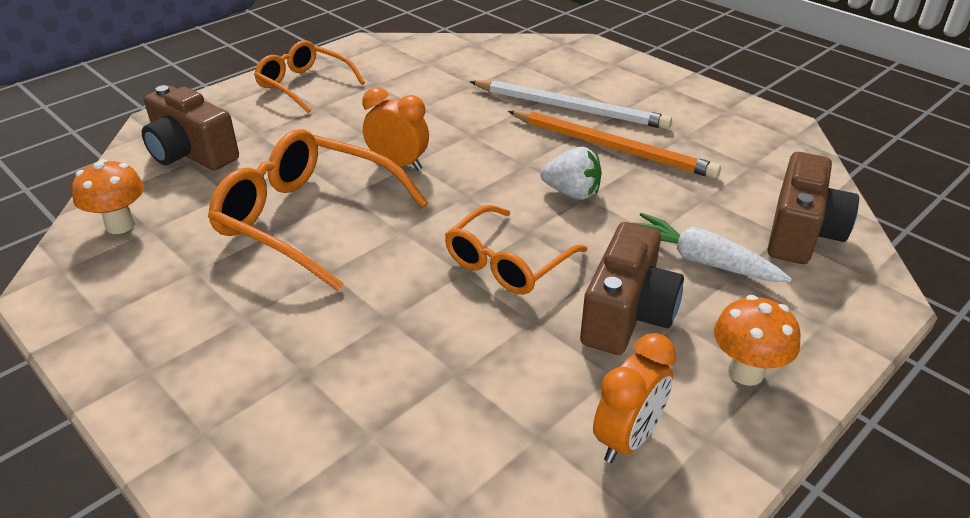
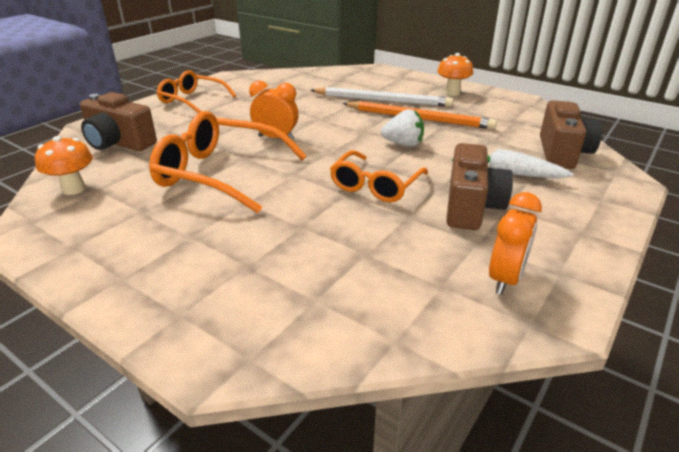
camera: 10 degrees left, 5 degrees down
(745, 372) = (566, 231): orange mushroom -> orange mushroom (452, 93)

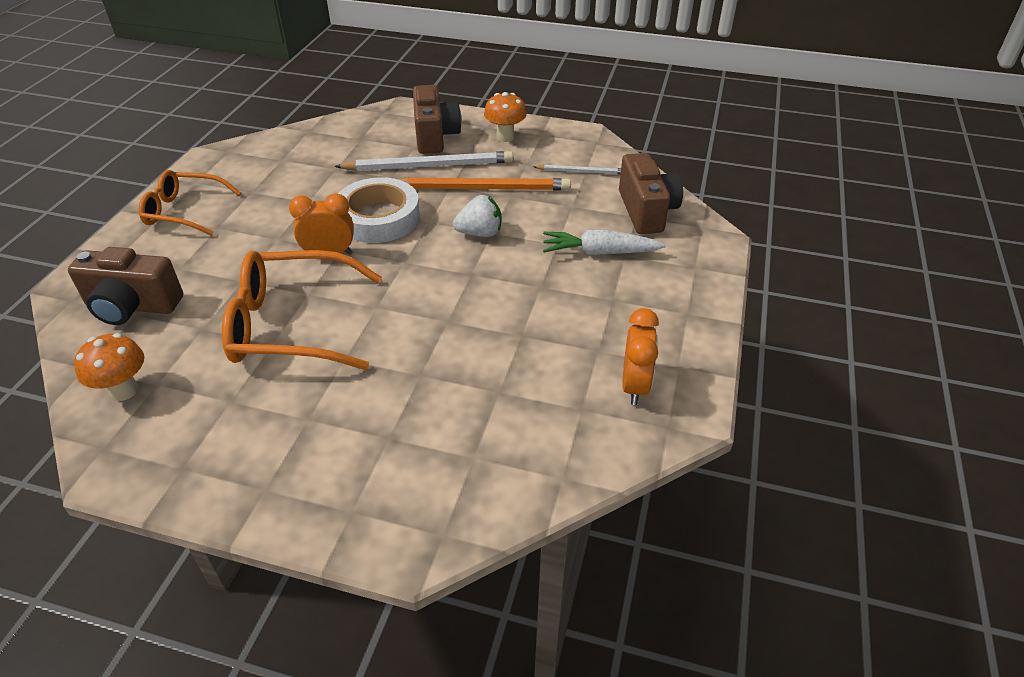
camera: 20 degrees left, 10 degrees up
(326, 123) = (378, 217): none -> white tape
(375, 185) = (473, 301): orange glasses -> none
(471, 207) = (579, 307): brown camera -> brown camera (435, 136)
(510, 120) = (581, 171): none -> white pencil

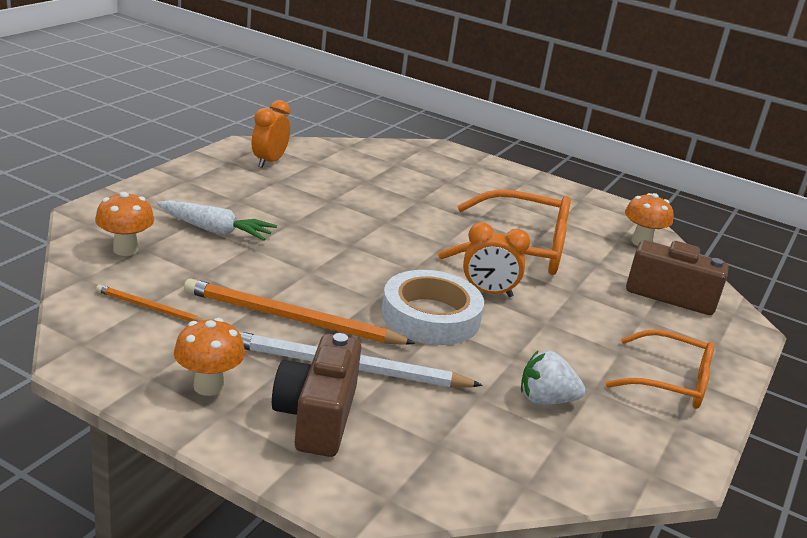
camera: 170 degrees left, 15 degrees down
(480, 233) = (323, 274): white strawberry -> white strawberry (545, 400)
(581, 171) = (149, 308): white pencil -> orange pencil
(646, 211) = (125, 250): brown camera -> orange mushroom

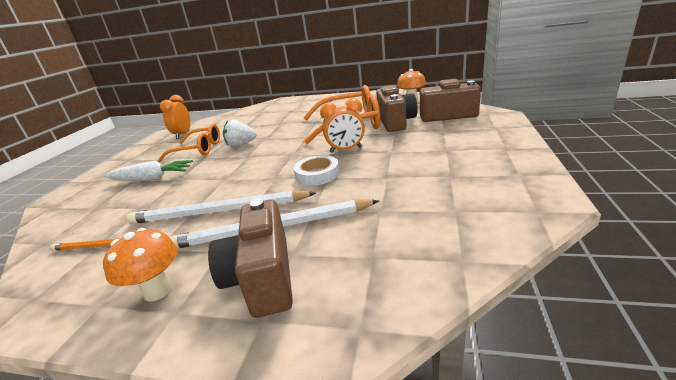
camera: 10 degrees left, 0 degrees up
(125, 250) = (81, 213): orange mushroom -> none
(291, 318) = (219, 211): orange pencil -> white pencil
(430, 316) = (317, 174): white tape -> white tape, size x0.62
(545, 400) = (426, 194): white strawberry -> white strawberry (241, 145)
(587, 273) = (395, 122): none -> brown camera
(670, 381) = (490, 154): orange glasses -> orange glasses (198, 150)

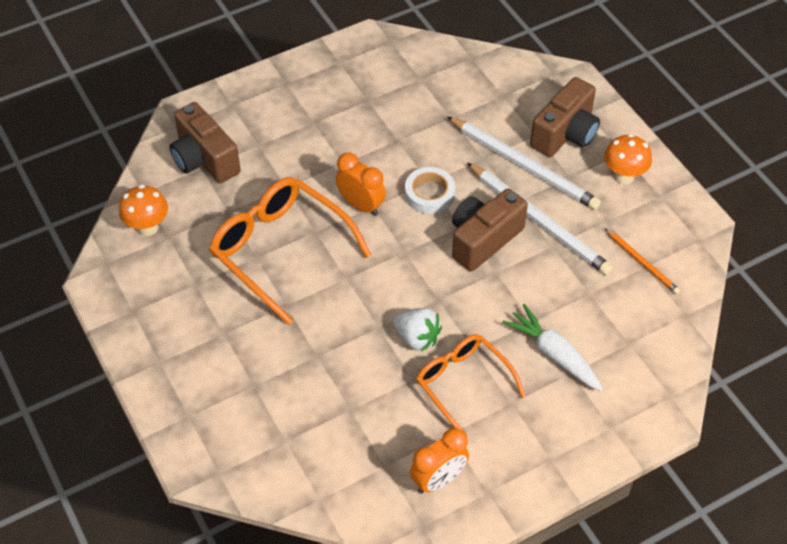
camera: 135 degrees left, 25 degrees up
(395, 122) = (250, 203): brown camera -> brown camera (483, 240)

